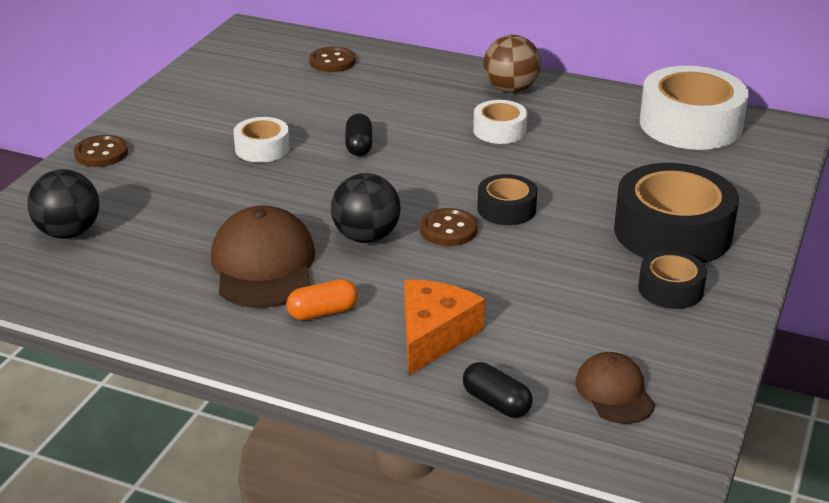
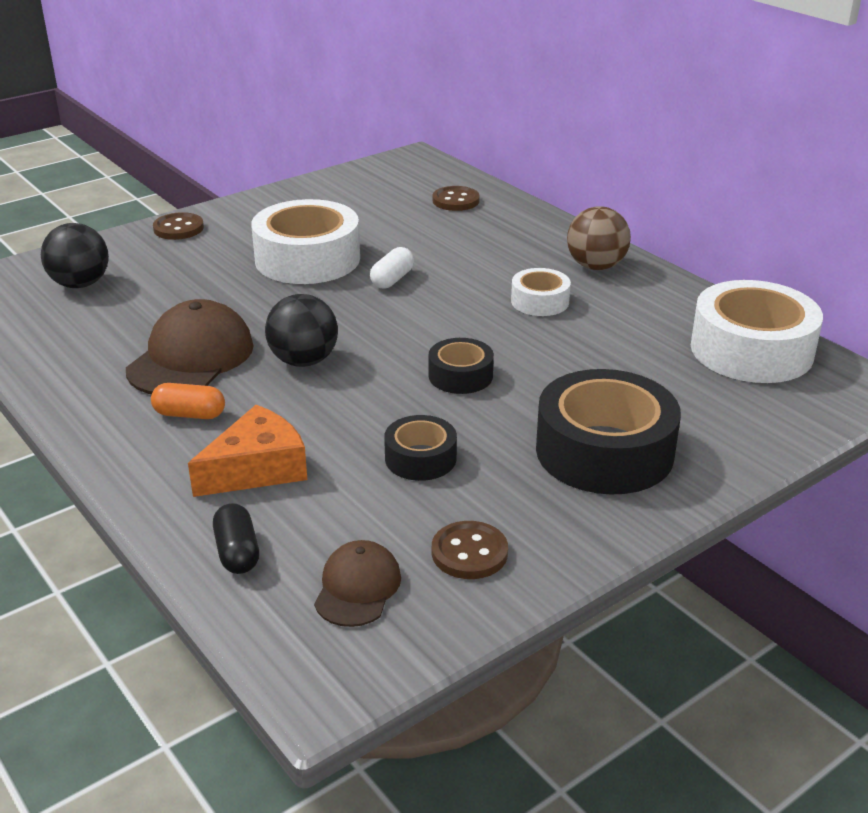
camera: 30 degrees right, 0 degrees up
(262, 148) = (307, 259): white tape -> white tape, size x1.93
(359, 146) = (392, 279): black capsule -> white capsule
(448, 229) = (383, 378): brown button -> brown button (469, 553)
(670, 289) = (535, 507): black tape -> black tape (420, 458)

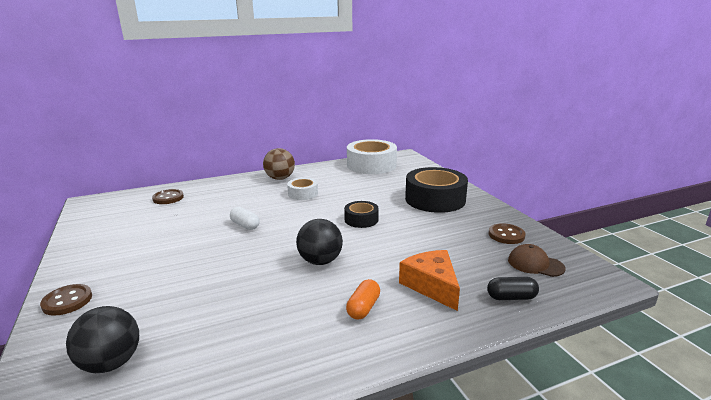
camera: 75 degrees left, 10 degrees down
(191, 358) = (289, 304): brown cap -> none
(307, 259) = (189, 249): white tape -> none
(420, 458) = (431, 237): black tape -> none

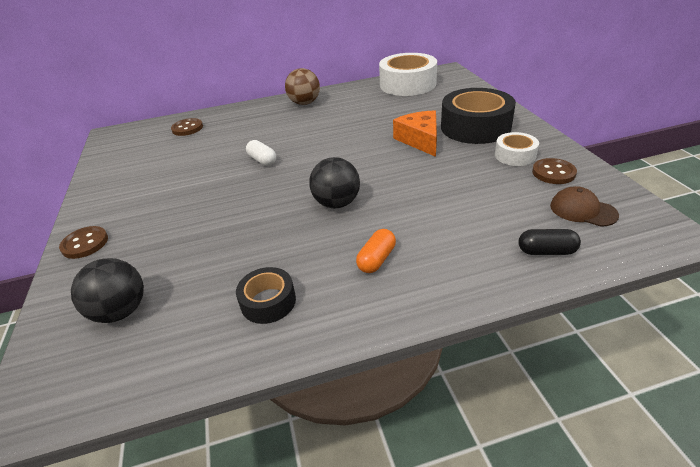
camera: 10 degrees right, 15 degrees up
(303, 194) = (327, 121): white tape -> white tape (515, 155)
(361, 220) = (387, 153): black tape -> black tape (268, 302)
(432, 285) = (456, 235): orange cheese -> orange cheese (420, 140)

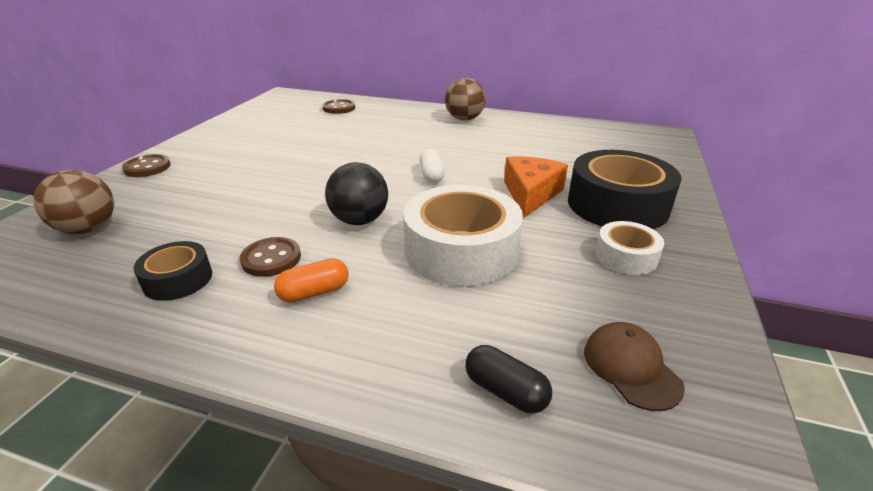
camera: 30 degrees right, 5 degrees down
(121, 311) = (88, 229): black ball -> brown ball
(262, 160) = (355, 155): white capsule -> white capsule (431, 175)
(407, 84) = (597, 134): white tape -> white tape (461, 250)
(553, 173) = (652, 300): brown button -> brown button (271, 259)

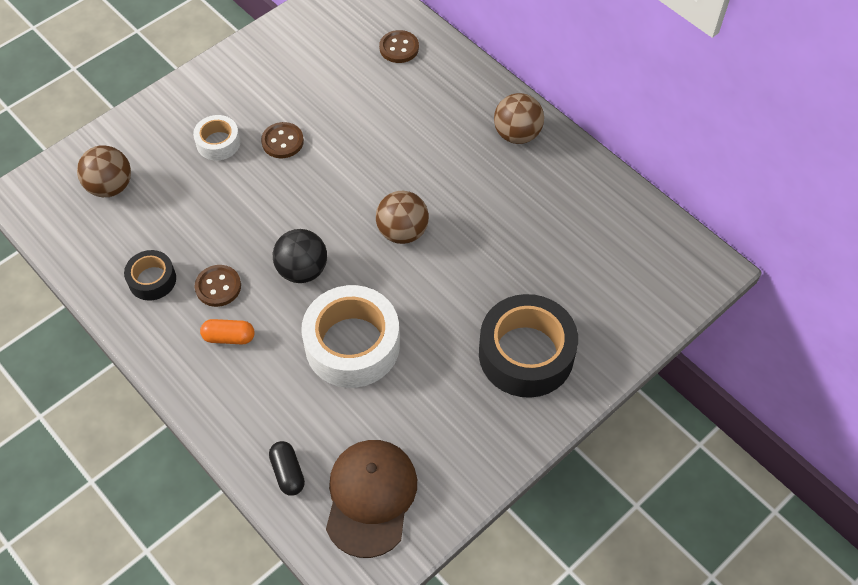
camera: 30 degrees right, 25 degrees up
(147, 167) = (173, 104): brown button -> brown button (282, 141)
(431, 175) = (402, 232): white capsule -> brown ball
(531, 194) = (466, 302): orange cheese -> none
(626, 256) = (466, 413): white tape -> white tape (218, 143)
(631, 367) = (370, 497): brown cap -> brown cap, size x1.74

